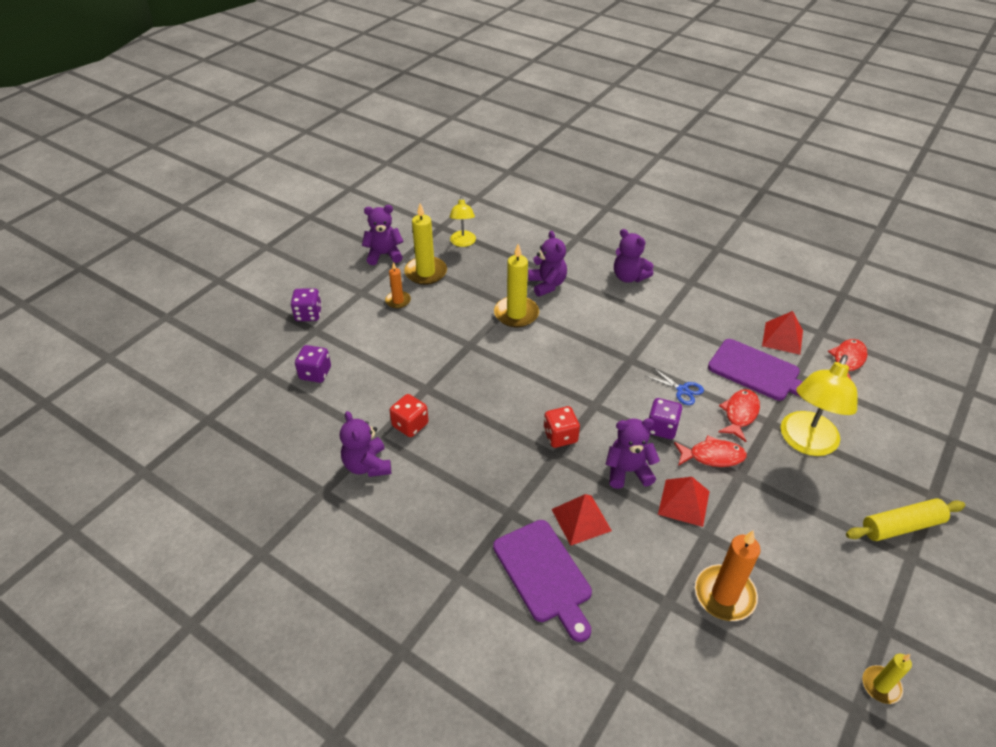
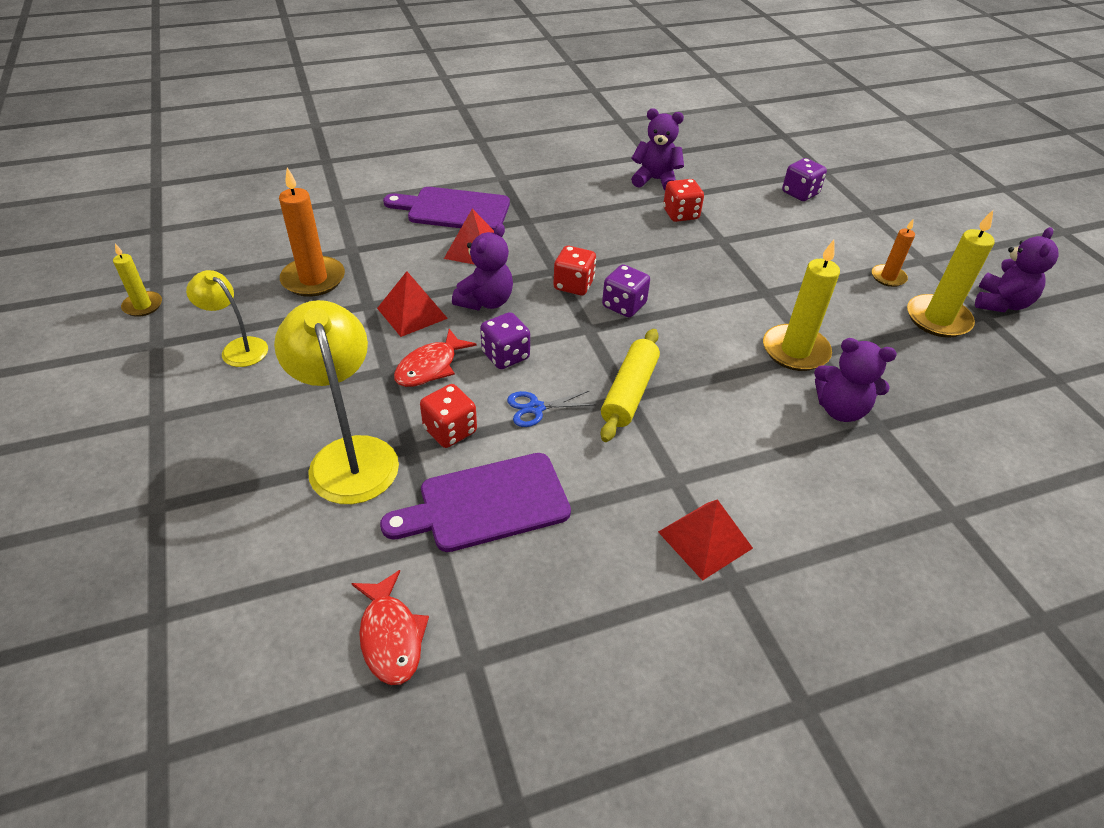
camera: 125 degrees right, 0 degrees up
(308, 314) = (902, 217): purple dice -> purple dice (624, 305)
(463, 242) = (998, 380): yellow lamp -> yellow lamp (238, 348)
(629, 277) = (800, 508): purple teddy bear -> none
(740, 414) = (450, 430): red fish -> red dice
(782, 338) = (512, 593): red pyramid -> red pyramid (705, 540)
(901, 526) = (181, 441): yellow rolling pin -> yellow rolling pin (629, 392)

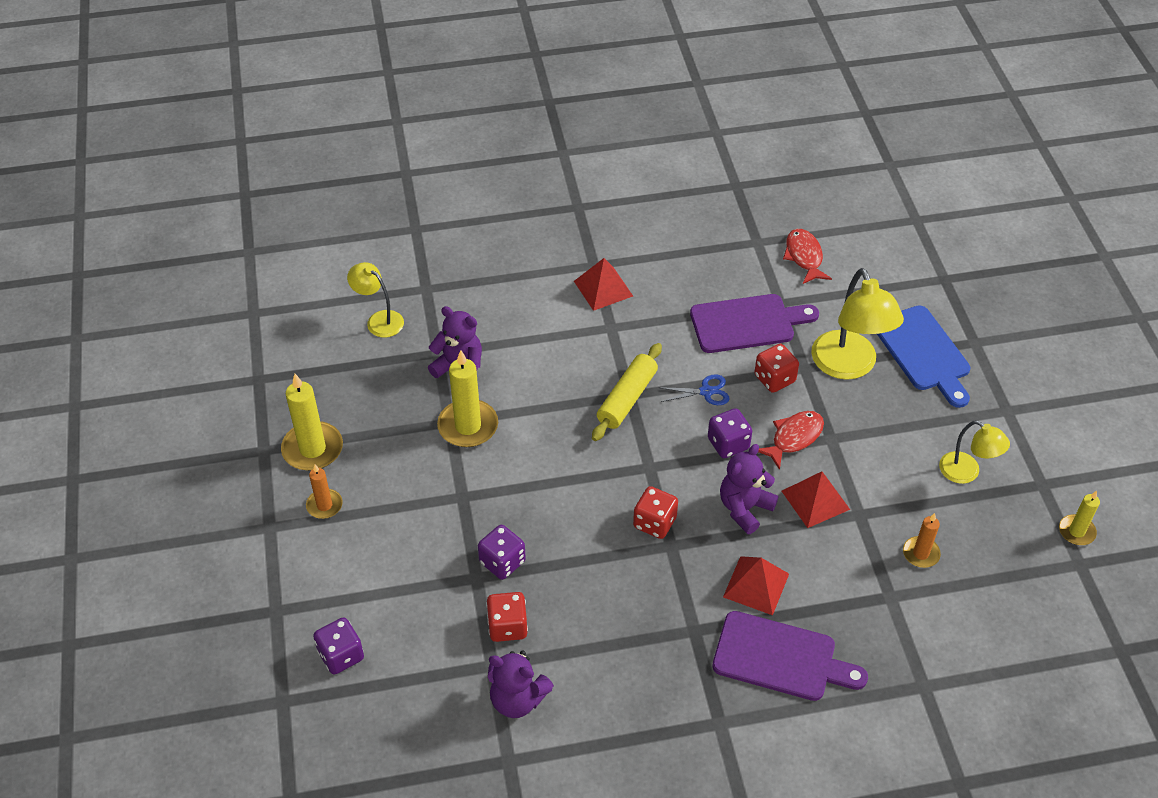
camera: 170 degrees left, 5 degrees up
(238, 483) = (923, 352): none -> blue cutting board
(313, 279) = (921, 553): orange candle -> orange candle, size x0.58
(624, 305) = (609, 491): purple dice -> purple dice (502, 562)
(980, 461) = (379, 320): none -> yellow lamp
(1000, 303) = (235, 462): purple teddy bear -> none

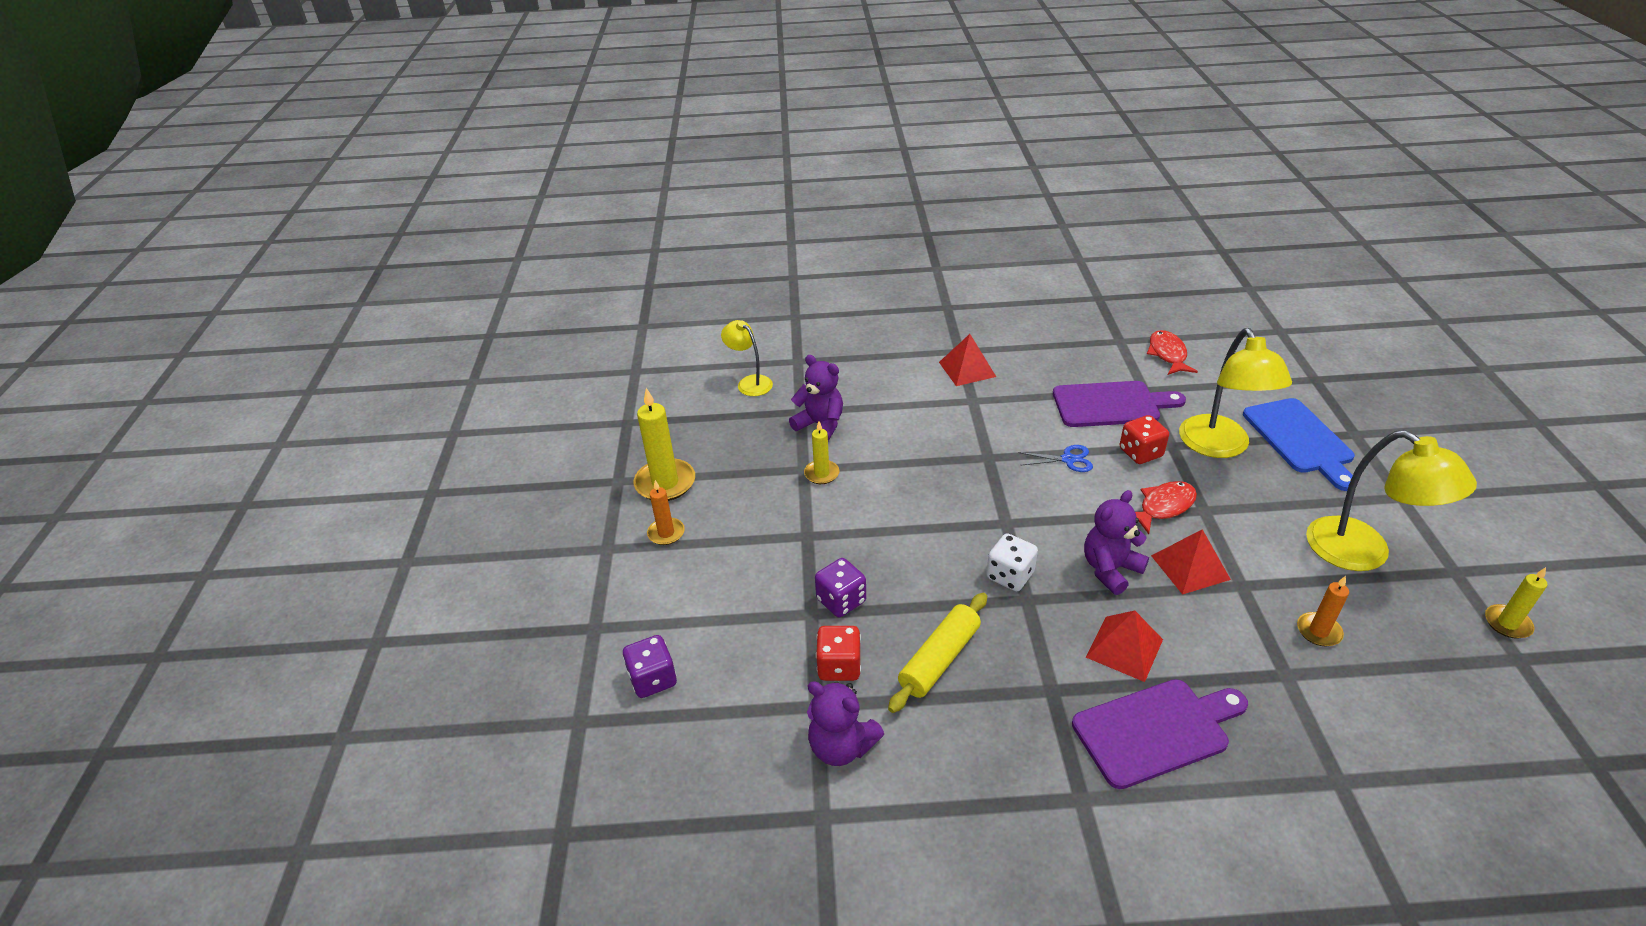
camera: 10 degrees right, 10 degrees down
(468, 426) = (821, 474): yellow candle -> yellow candle, size x0.58
(627, 398) = (985, 460): yellow rolling pin -> yellow rolling pin (939, 659)
(654, 522) = (1010, 575): red dice -> white dice
(728, 444) = (1091, 507): purple dice -> none
(781, 658) = (1156, 730): purple cutting board -> purple cutting board turned 45 degrees counterclockwise
(966, 473) = (1363, 553): yellow lamp -> yellow lamp, size x1.73

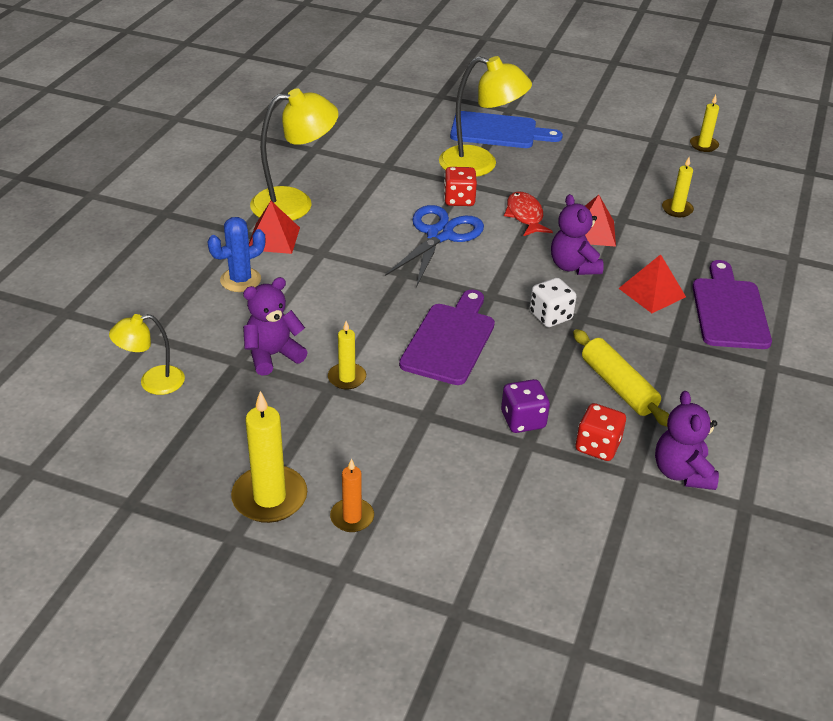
camera: 70 degrees left, 0 degrees up
(653, 679) = (552, 579): purple dice -> none
(841, 746) = (682, 472): purple teddy bear -> purple teddy bear turned 120 degrees clockwise
(898, 374) = (240, 280): none -> blue cactus
(1068, 459) = (440, 235): blue scissors -> blue scissors, size x1.99
(1111, 404) = (391, 188): purple cutting board -> purple cutting board (450, 340)
(1168, 354) = (354, 137): red fish -> none
(1318, 631) = (677, 209): orange candle -> yellow candle
(1363, 553) = (621, 162): yellow lamp -> yellow lamp (295, 203)

